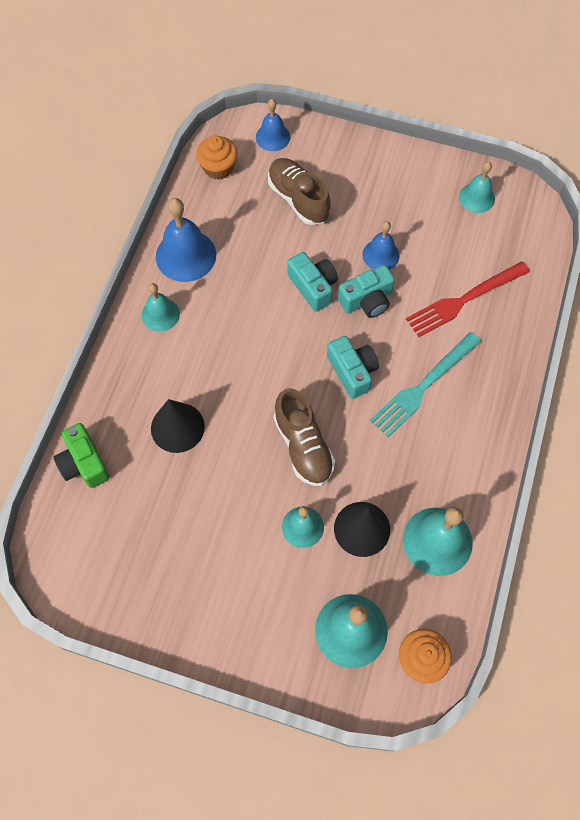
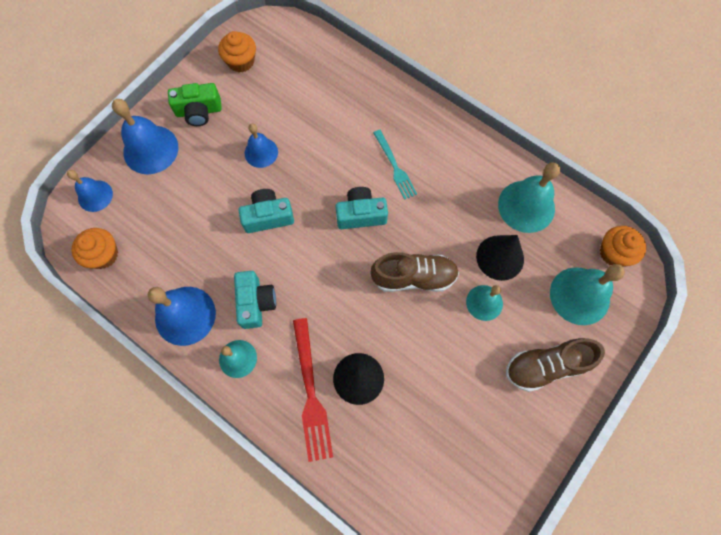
camera: 70 degrees left, 5 degrees up
(84, 463) = (363, 477): green camera -> green camera (199, 111)
(298, 199) = (173, 197): brown shoe -> brown shoe (546, 366)
(340, 160) = (150, 149): none -> blue bell
(367, 300) = (300, 179): turquoise camera -> turquoise camera (256, 302)
(423, 386) = (395, 167): turquoise fork -> turquoise fork, size x0.65
(464, 300) = (330, 108): red fork -> red fork (311, 393)
(477, 197) = (241, 61): turquoise bell -> orange cupcake

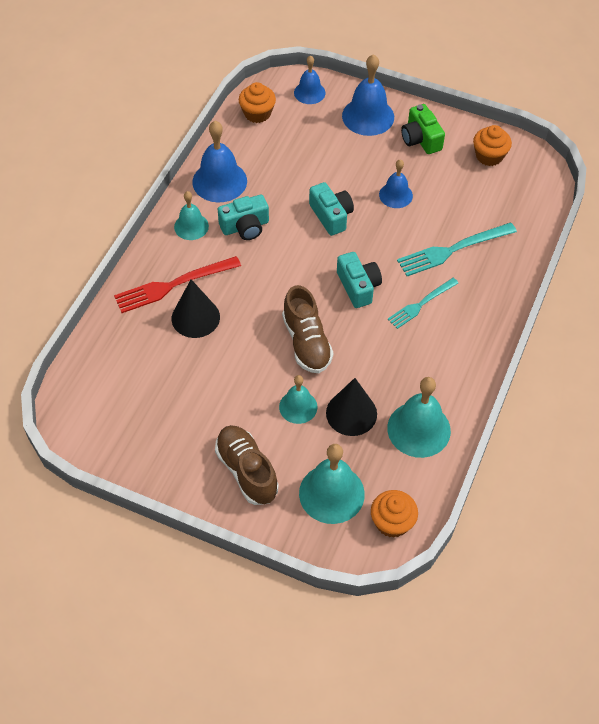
camera: 75 degrees right, 15 degrees down
(341, 123) = (452, 250): none -> turquoise fork

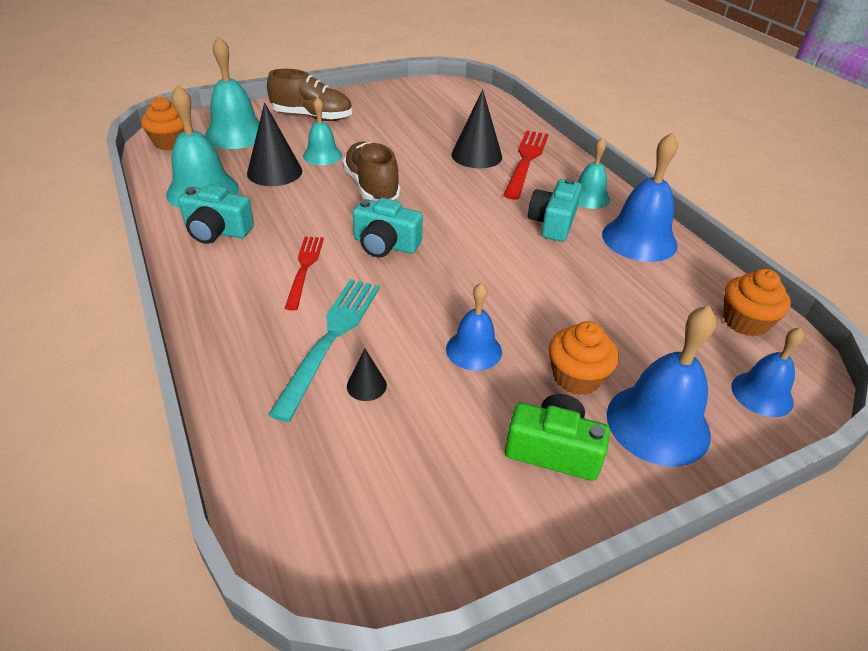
camera: 130 degrees right, 15 degrees down
(306, 342) = (371, 187): brown shoe -> brown shoe turned 45 degrees clockwise
(331, 216) = (502, 281): turquoise camera -> turquoise camera (217, 231)
(421, 304) = (304, 268): turquoise fork -> red fork
(461, 216) = (366, 385): none -> black cone
(489, 156) = (432, 511): orange cupcake -> orange cupcake (576, 377)

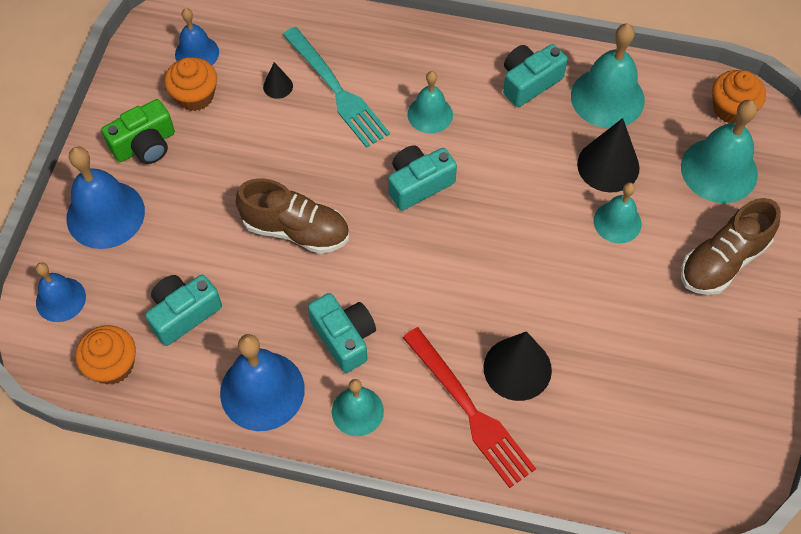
camera: 130 degrees right, 20 degrees up
(304, 268) = (430, 114): red fork -> turquoise bell
(371, 187) = (521, 228): brown shoe -> brown shoe (296, 230)
(473, 350) = (254, 162): blue bell -> blue bell (197, 53)
(576, 377) = (177, 202): orange cupcake -> orange cupcake (195, 96)
(654, 308) = (183, 314): none -> turquoise camera

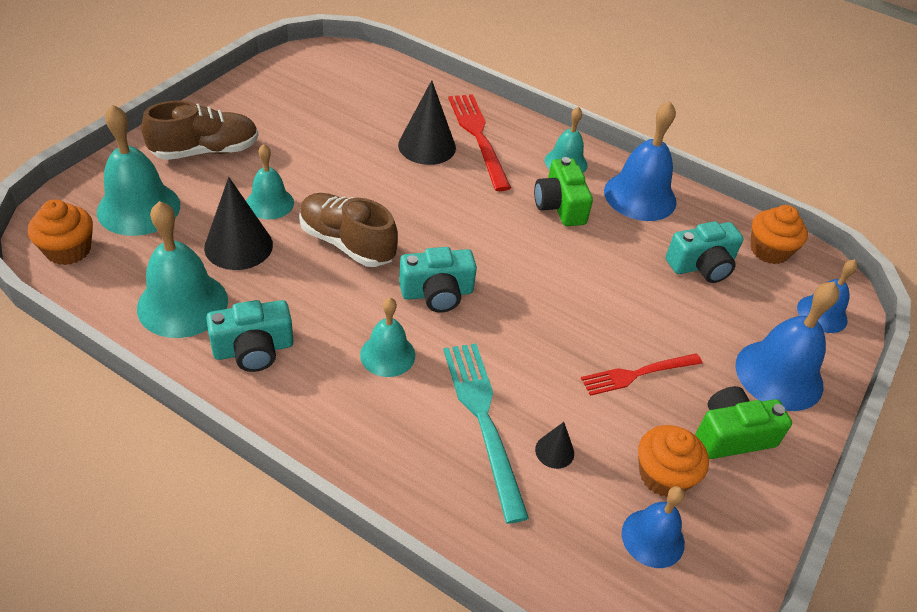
camera: 165 degrees left, 15 degrees down
(228, 170) = (637, 374): none -> red fork
(296, 230) = (578, 295): brown shoe -> brown shoe (347, 243)
(344, 337) = (560, 206): turquoise camera -> green camera

